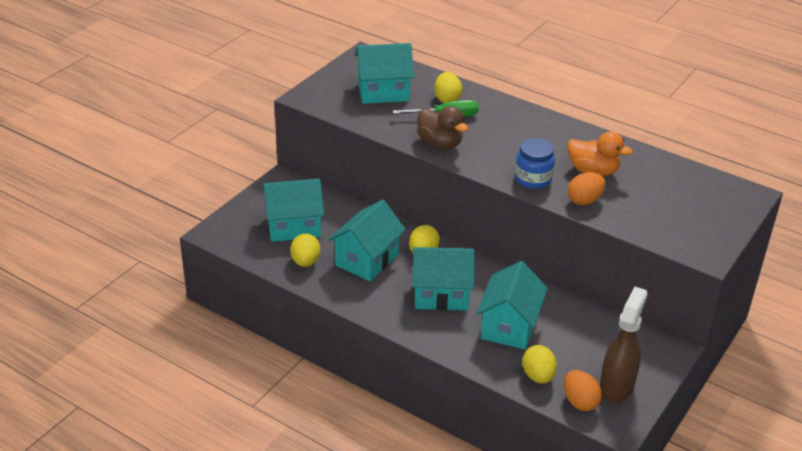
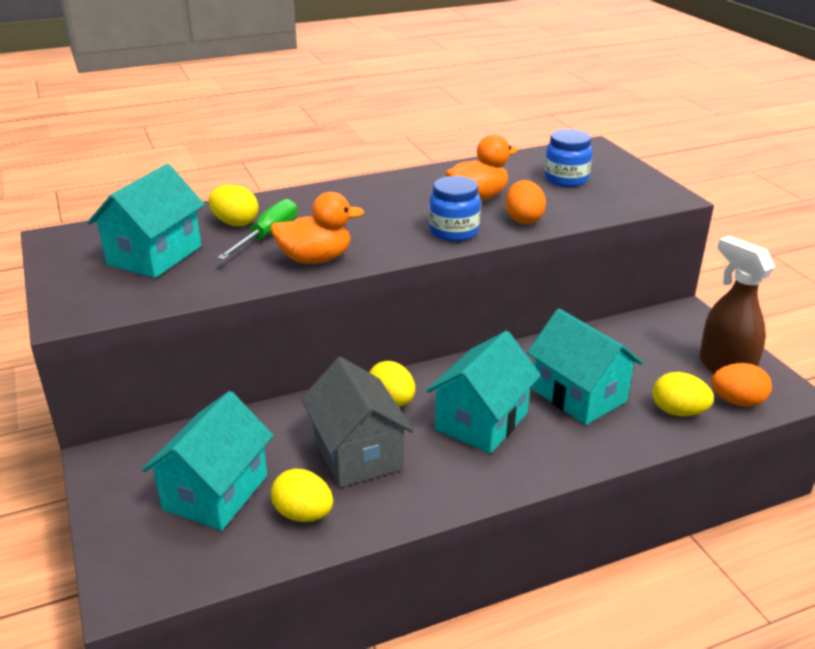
camera: 55 degrees left, 5 degrees down
(367, 260) = (357, 453): turquoise house -> grey house
(440, 143) = (315, 259): brown duck -> orange duck
(673, 199) = (566, 179): none -> blue jar

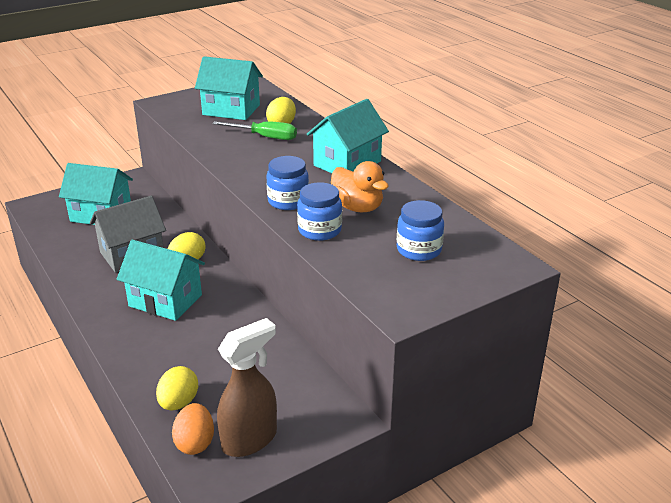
camera: 80 degrees right, 0 degrees up
(303, 514) = (79, 244): yellow egg -> none
(315, 259) = (233, 156): orange duck -> none
(523, 219) = (319, 230): orange egg -> blue jar
(579, 395) = (199, 346): turquoise house -> turquoise house (347, 163)

